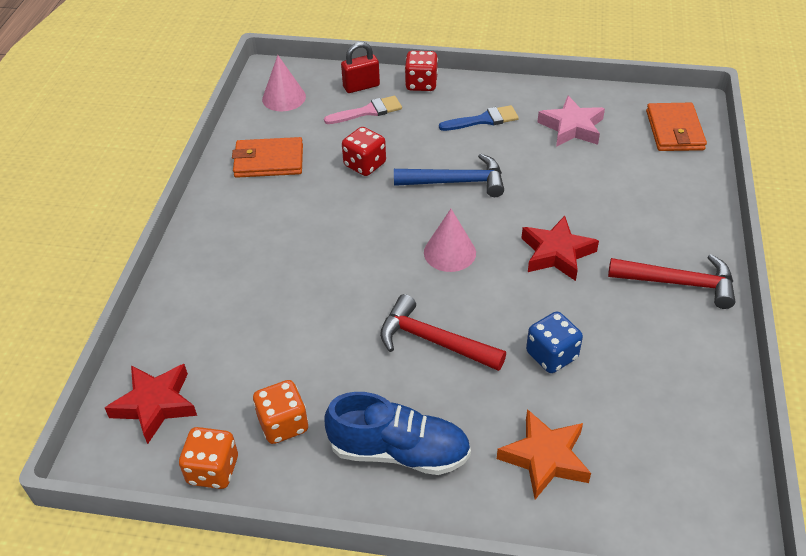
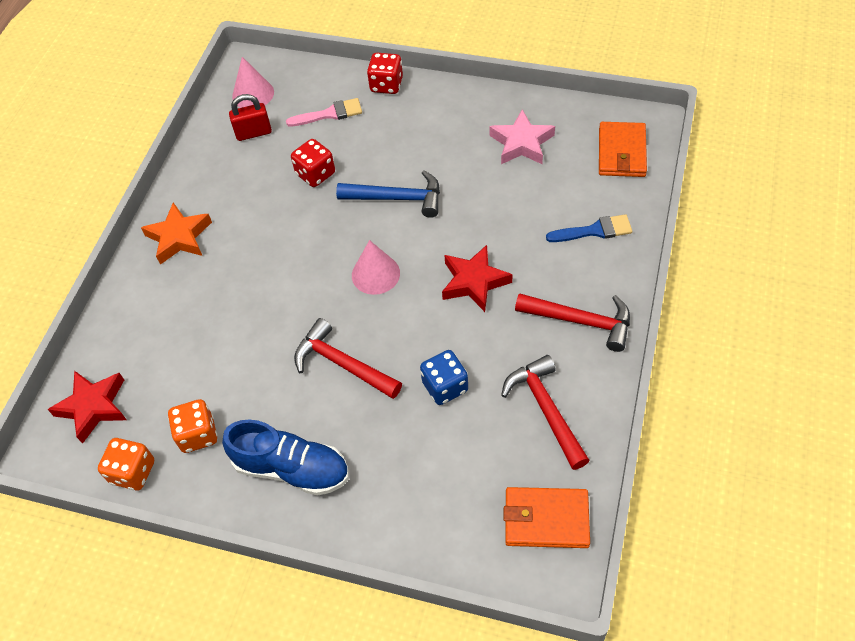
camera: 10 degrees right, 10 degrees up
(268, 161) = (227, 165): orange wallet -> orange wallet (546, 519)
(361, 86) = (328, 84): red padlock -> red padlock (253, 133)
(483, 120) = (438, 130): blue brush -> blue brush (594, 230)
(545, 458) = (416, 485): orange star -> orange star (179, 237)
(667, 370) = (546, 409): none -> red hammer

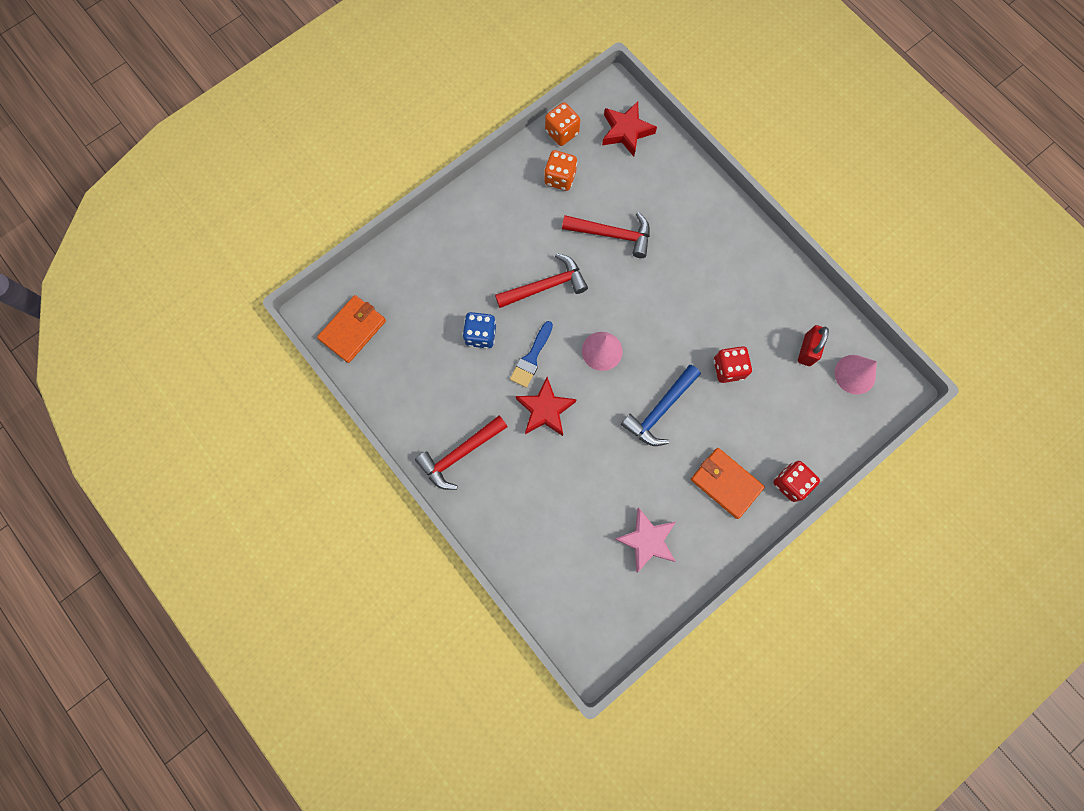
camera: 120 degrees right, 20 degrees up
(179, 237) = (733, 245): orange star -> none
(292, 468) = (496, 216): blue shoe -> none
(329, 114) = (788, 418): pink brush -> none
(546, 409) = (417, 382): red hammer -> red hammer (612, 234)
(594, 230) = (524, 525): blue brush -> blue brush (531, 358)
(622, 152) = (579, 609): orange wallet -> orange wallet (725, 483)

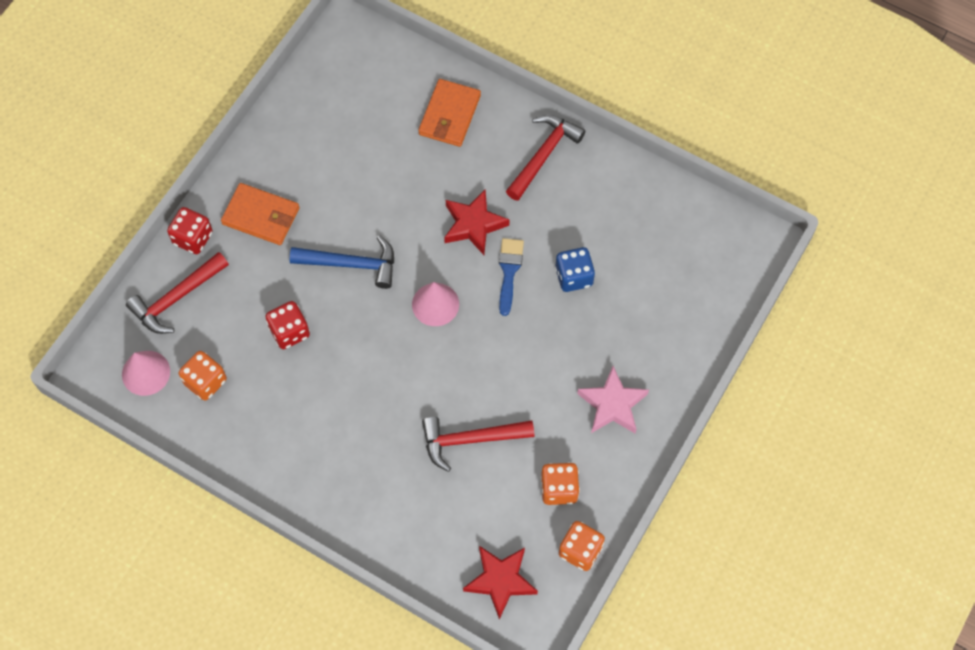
camera: 160 degrees right, 10 degrees down
(353, 330) = (713, 236): orange wallet -> orange wallet (449, 115)
(546, 286) = (524, 353): red hammer -> red hammer (176, 298)
(646, 540) = (326, 139): pink star -> pink star (612, 405)
(660, 410) = (351, 264): blue hammer -> blue hammer turned 75 degrees clockwise
(807, 350) = (205, 381): red padlock -> orange dice

